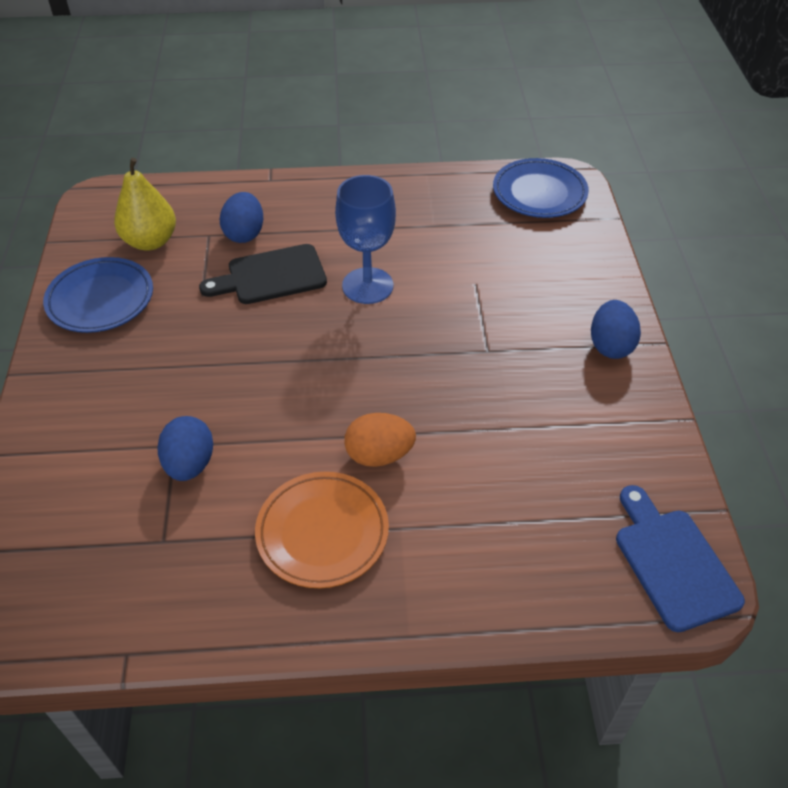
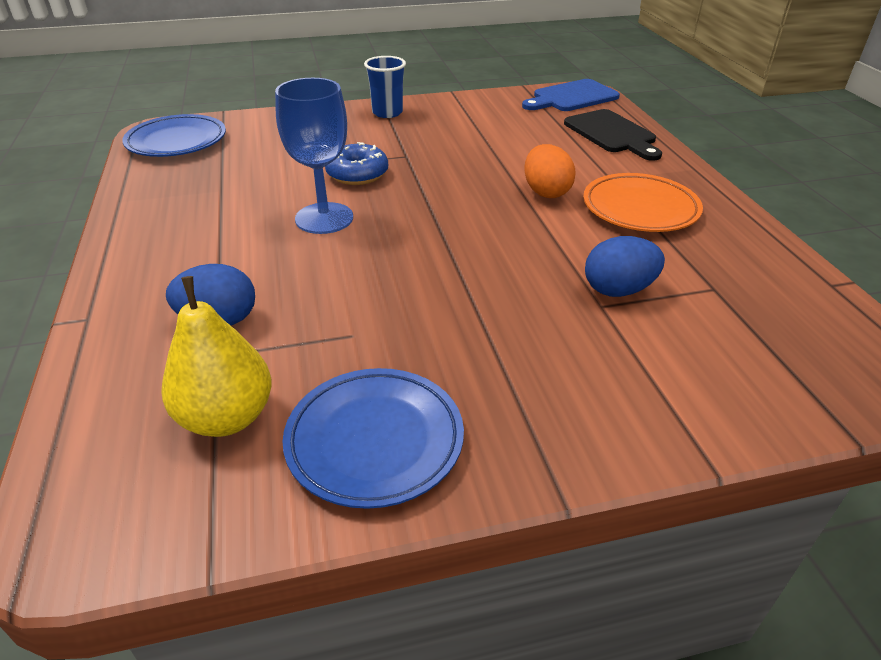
camera: 100 degrees left, 10 degrees down
(271, 276) = (310, 284): black cutting board -> black cutting board (612, 134)
(449, 311) = (357, 174): none -> blue donut
(610, 345) = (387, 113): blue egg -> blue cup

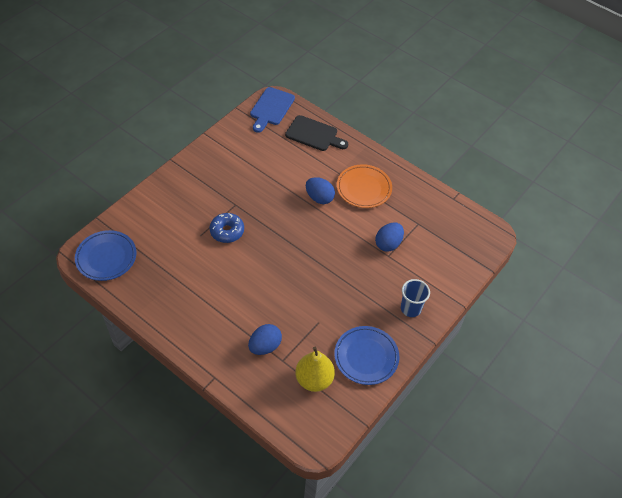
camera: 40 degrees left, 15 degrees up
(324, 218) = (244, 269): blue goblet -> none
(387, 113) = (190, 172): blue cup -> blue cup (410, 308)
(546, 192) = (319, 198): orange egg -> blue egg

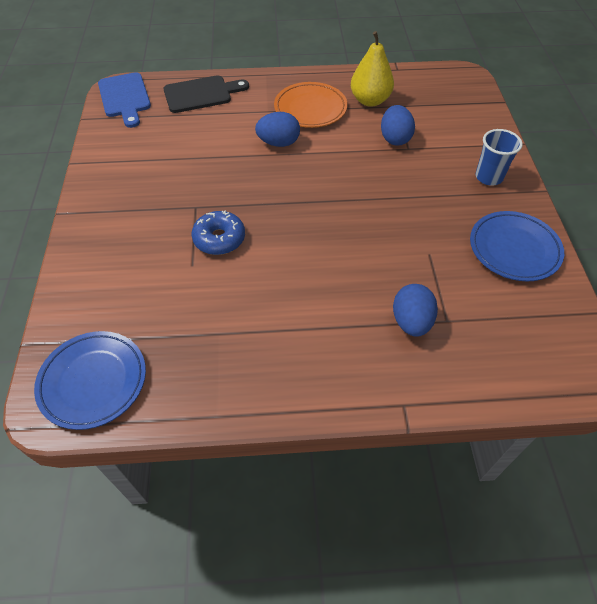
camera: 40 degrees left, 0 degrees up
(314, 379) = (501, 312): yellow pear -> yellow pear (370, 100)

